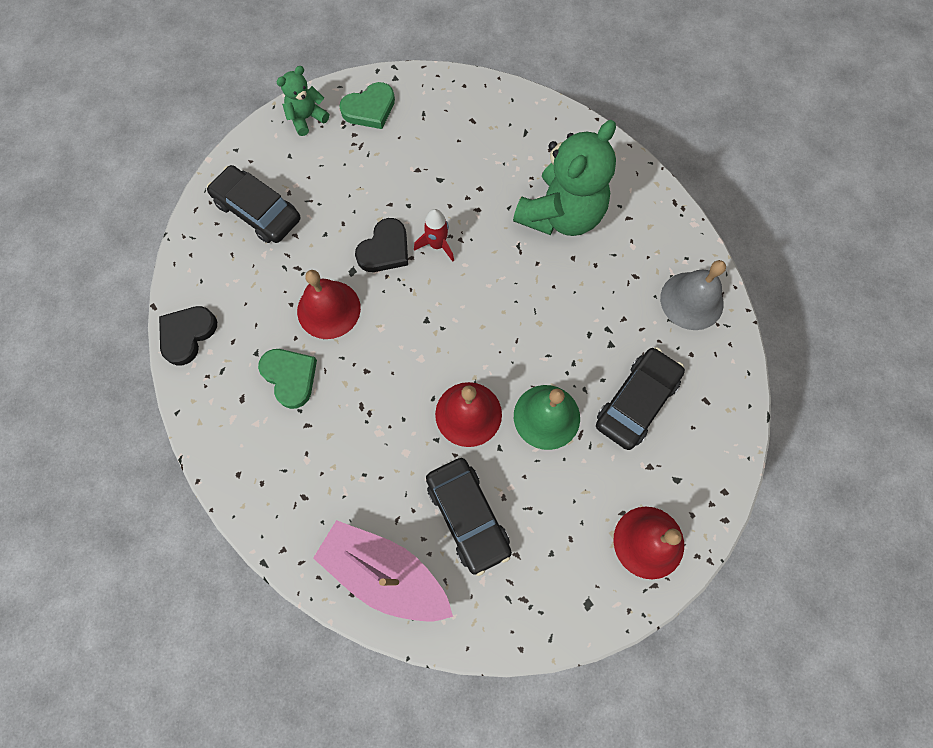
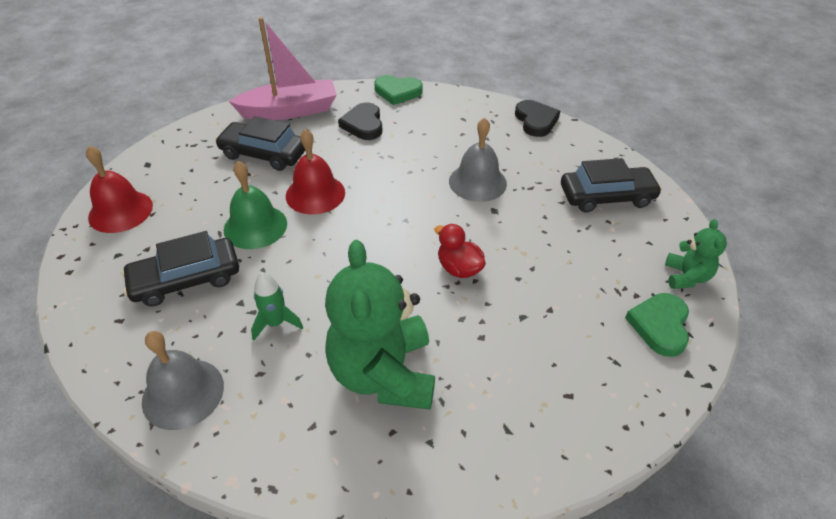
camera: 135 degrees right, 25 degrees down
(290, 377) = (451, 141): green heart -> green heart (397, 92)
(328, 309) = (477, 182): red bell -> grey bell
(385, 249) = (492, 237): black heart -> black heart (363, 124)
(437, 245) = (459, 268): red rocket -> red duck
(598, 306) = (276, 323): none -> green rocket
(636, 402) = (186, 279): black car -> black car turned 75 degrees clockwise

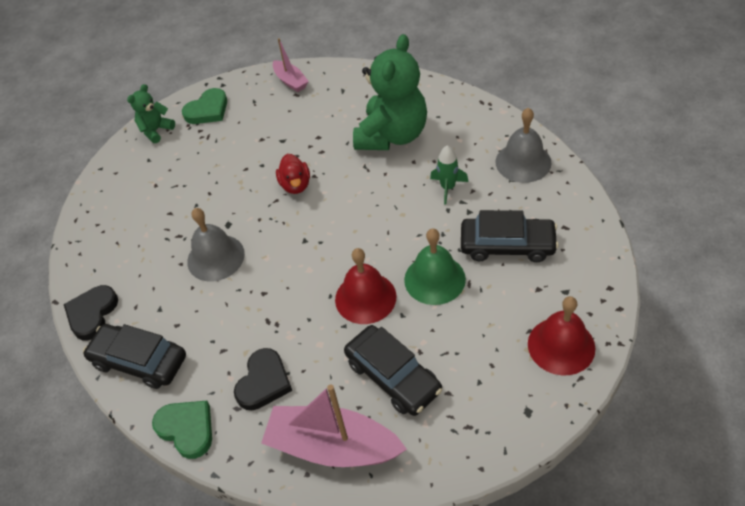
camera: 145 degrees left, 5 degrees up
(599, 417) = (290, 81): none -> pink boat
(606, 196) = (132, 205): black car -> black car (139, 361)

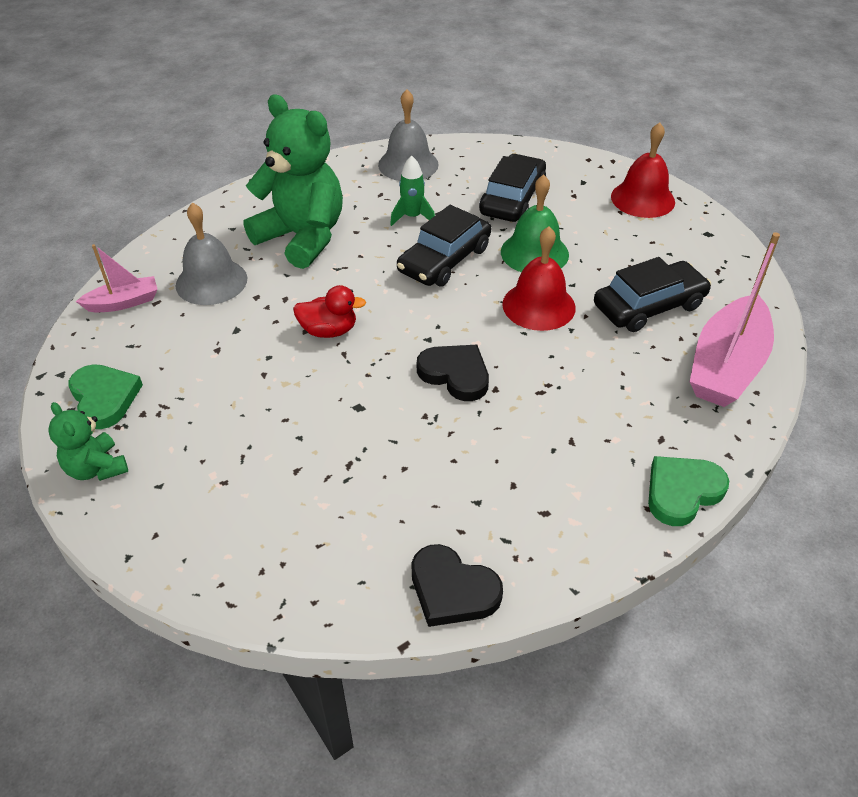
camera: 80 degrees left, 5 degrees down
(139, 361) = (561, 534): black car -> black car (444, 260)
(215, 257) = (412, 427): grey bell -> grey bell (211, 281)
(264, 382) = (630, 409): black heart -> black heart (455, 374)

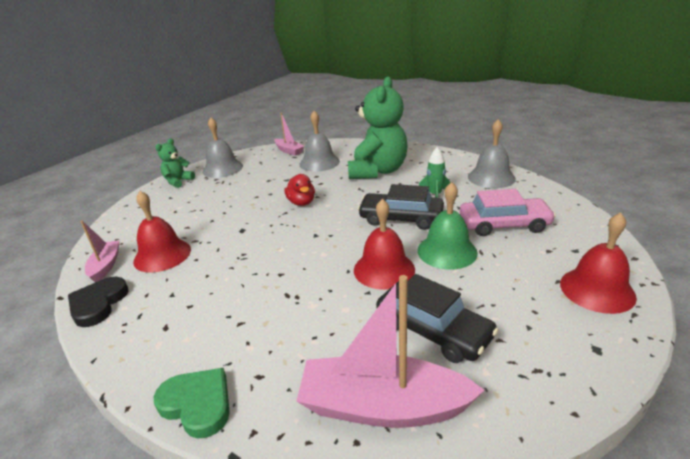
camera: 70 degrees right, 15 degrees down
(104, 398) = (222, 168): green heart -> grey bell
(347, 584) = (105, 266): none -> pink boat
(365, 507) = (162, 255): none -> red bell
(455, 374) = (286, 254): black heart -> none
(512, 199) = (504, 224): black car -> pink car

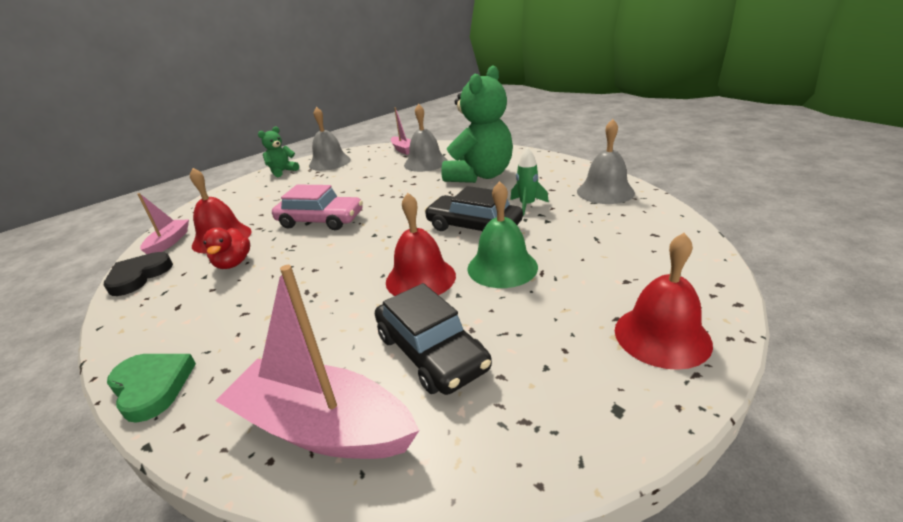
camera: 15 degrees right, 0 degrees up
(301, 202) = (382, 201): red duck -> red duck (233, 263)
(504, 224) = (588, 245): pink car -> pink car (320, 220)

